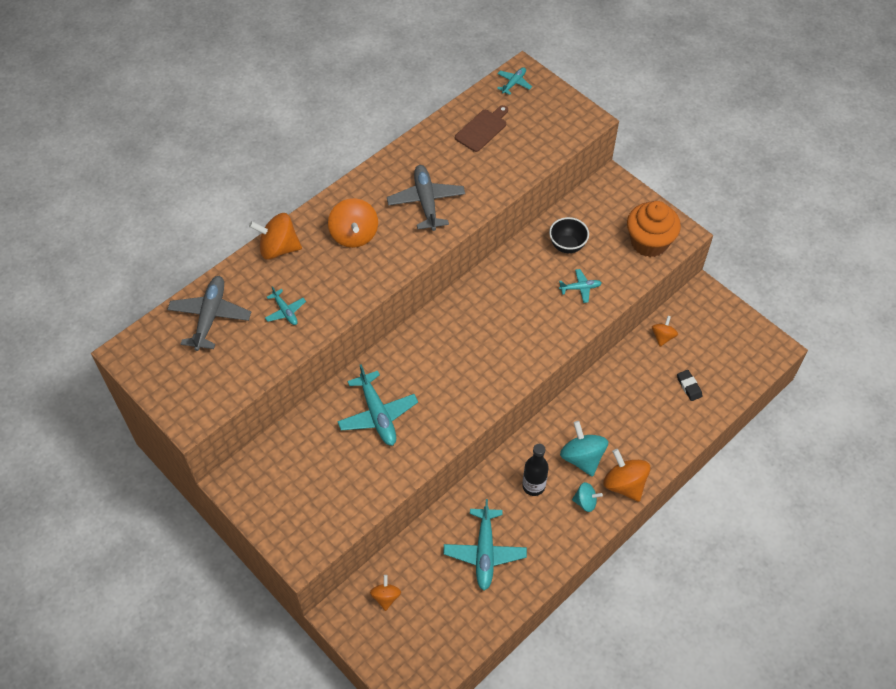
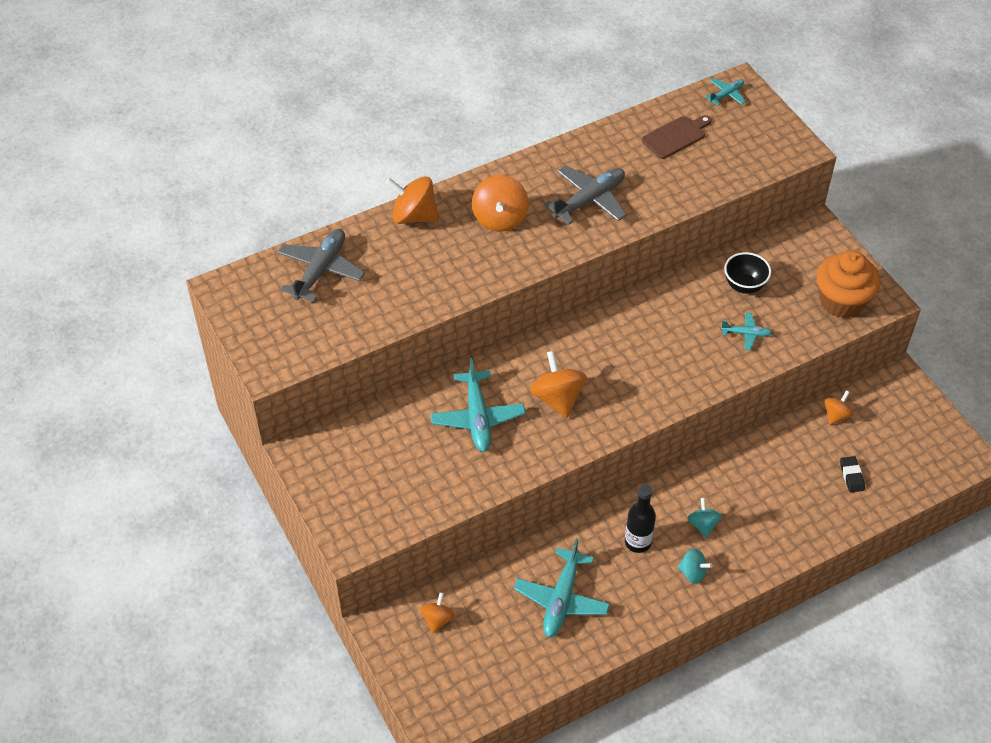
camera: 15 degrees right, 5 degrees down
(285, 311) = (402, 281): turquoise plane -> none
(426, 202) = (589, 200): grey plane -> grey plane turned 45 degrees clockwise
(582, 458) = (703, 525): turquoise spinning top -> turquoise spinning top, size x0.59
(624, 484) = (743, 564): orange spinning top -> orange spinning top (557, 398)

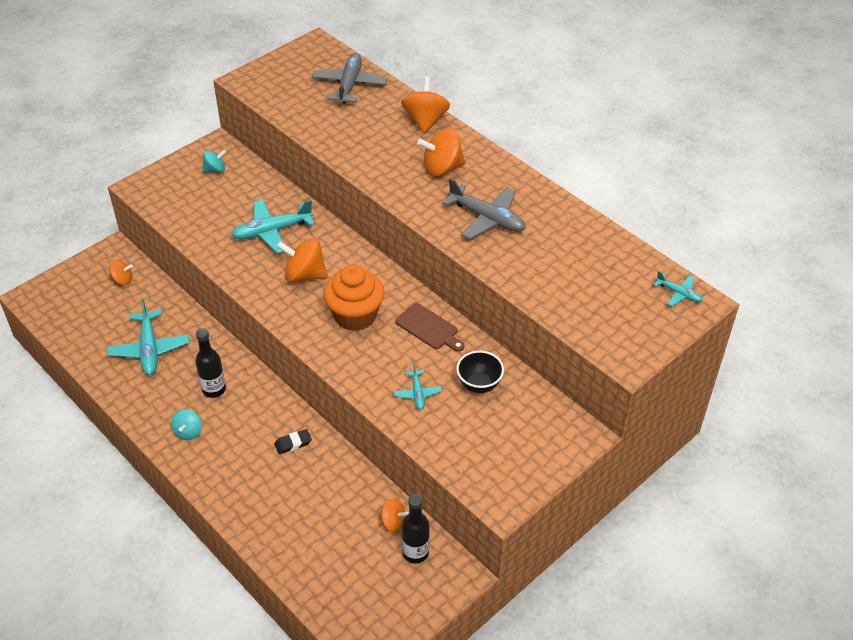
camera: 75 degrees right, 5 degrees down
(321, 270) = (349, 85): grey plane -> grey plane turned 90 degrees counterclockwise
(557, 398) = (304, 275): orange spinning top -> orange spinning top turned 135 degrees counterclockwise
(561, 599) = (149, 349): turquoise plane -> turquoise plane turned 105 degrees counterclockwise
(676, 136) = (598, 264): brown cutting board -> brown cutting board (429, 328)
(703, 525) = (240, 432): turquoise spinning top -> turquoise spinning top (215, 170)
(841, 301) = (487, 466): orange cupcake -> orange cupcake (355, 315)
(851, 476) = (321, 543): black eraser -> black eraser (293, 443)
(871, 405) = (415, 552): none -> black bottle

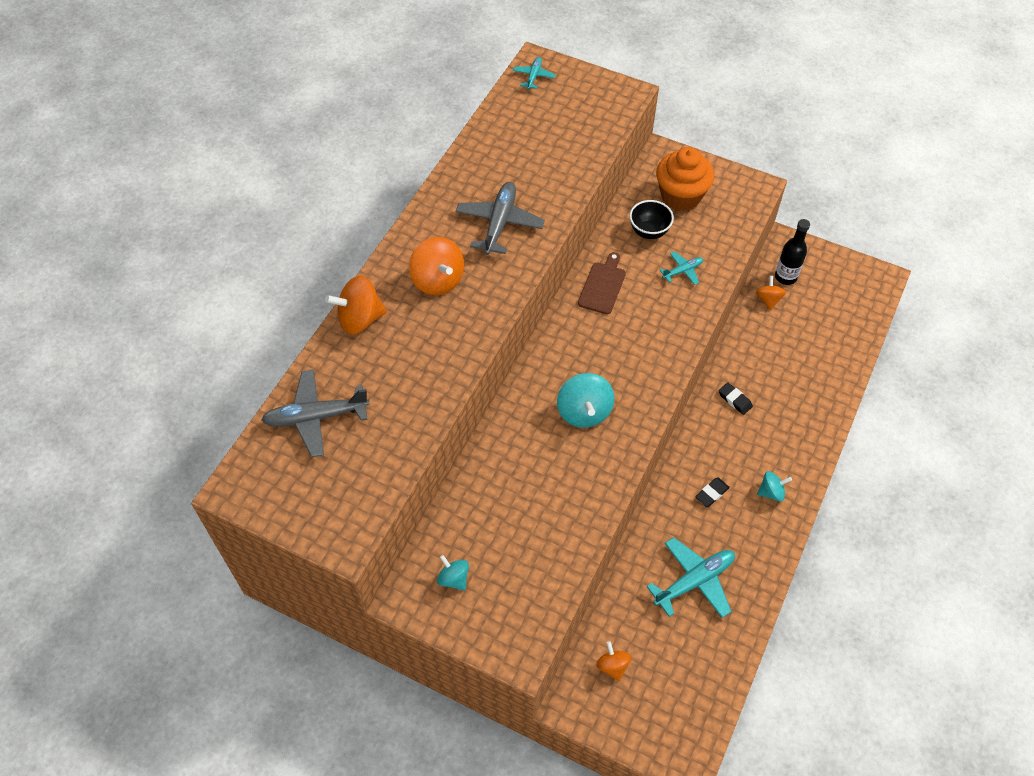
camera: 110 degrees left, 10 degrees up
(214, 389) = (711, 493): black bottle -> black eraser
(272, 231) = (534, 469): turquoise plane -> none
(304, 275) = (584, 412): orange spinning top -> turquoise spinning top
(355, 315) = (617, 348): orange cupcake -> orange cupcake (681, 196)

